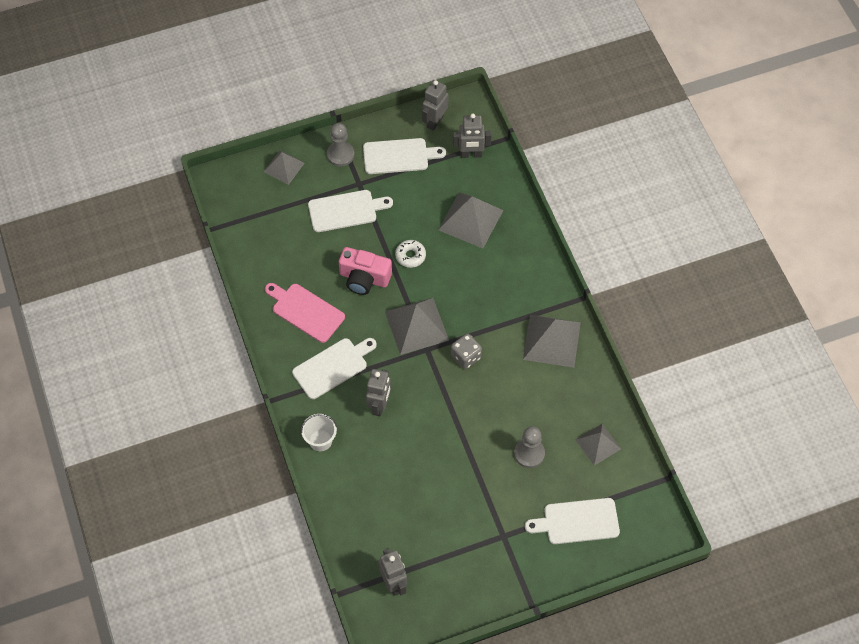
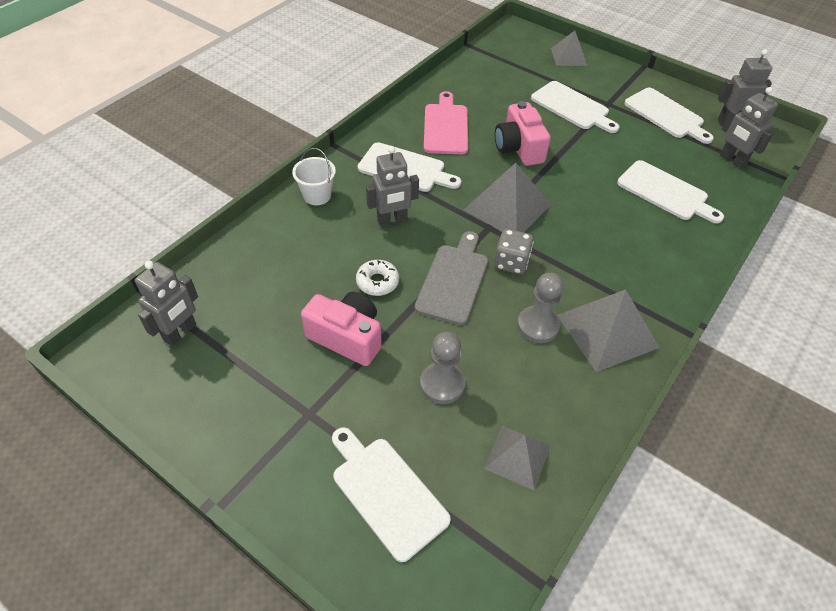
camera: 55 degrees right, 10 degrees down
(340, 155) = (621, 81): grey pawn -> grey pawn (538, 325)
(410, 256) = (577, 168): white donut -> white donut (377, 282)
(458, 399) = (454, 280): none -> grey cutting board
(461, 487) = (347, 337): none -> pink camera
(470, 220) = (665, 192): grey pyramid -> white cutting board

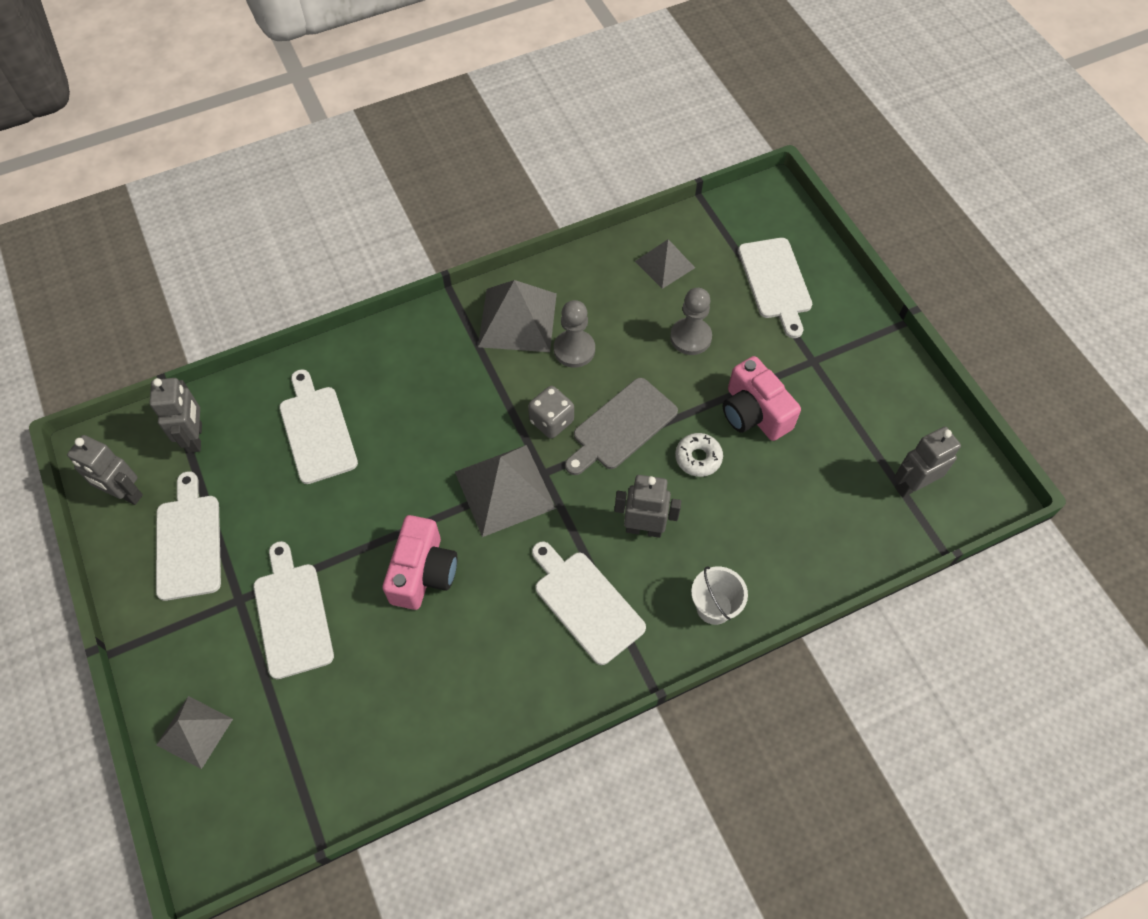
camera: 150 degrees left, 10 degrees up
(446, 127) = (487, 657): pink cutting board -> none

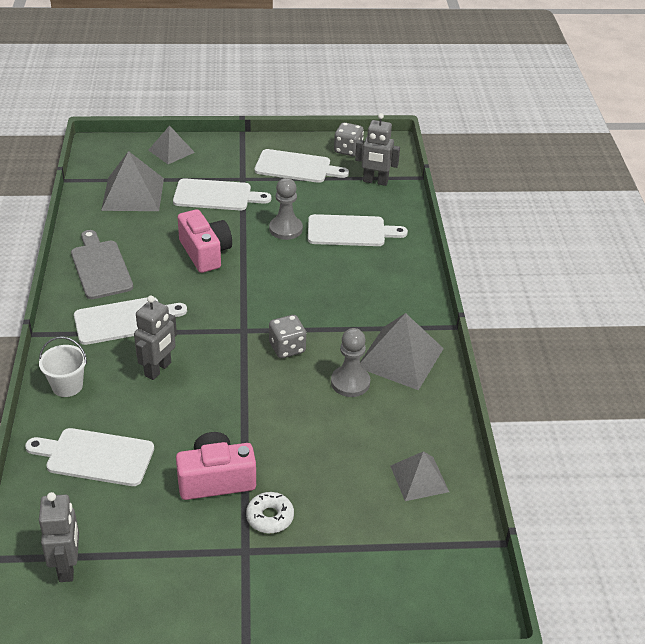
camera: 110 degrees right, 20 degrees down
(125, 494) = (348, 150): grey robot -> grey dice
(423, 572) = (205, 253): pink camera -> pink camera turned 150 degrees counterclockwise
(504, 490) = (242, 306): grey pyramid -> grey pyramid (133, 194)
(621, 426) = (256, 387): grey cutting board -> grey cutting board (100, 267)
(690, 337) = (322, 465): grey pawn -> grey pawn (285, 229)
(698, 458) = (197, 424): white donut -> white donut (270, 517)
(775, 282) = (356, 561): white cutting board -> white cutting board (95, 456)

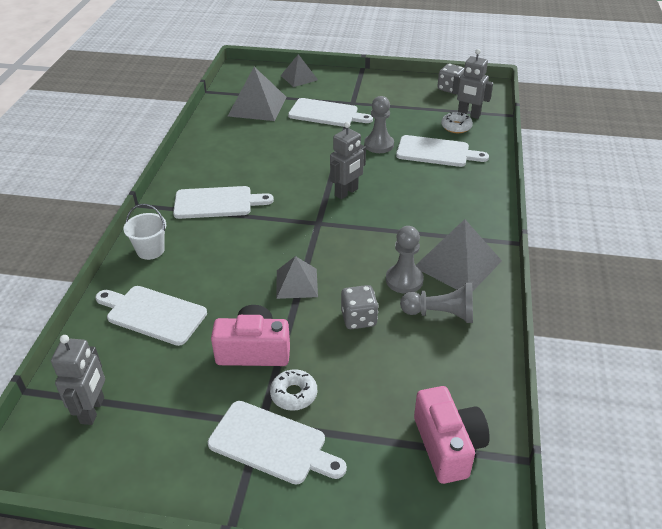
camera: 15 degrees right, 0 degrees up
(100, 267) = (212, 159): grey cutting board -> none
(158, 369) = (233, 246): grey robot -> grey robot (346, 192)
(205, 253) = (303, 156): pink camera -> pink camera (448, 445)
(287, 348) = (353, 242): grey dice -> grey dice (359, 319)
(296, 167) = (401, 98): white cutting board -> white cutting board (272, 444)
(365, 198) = (456, 127): none -> white donut
(395, 413) = (440, 314): none -> grey pawn
(419, 478) = (451, 379): grey pyramid -> grey pyramid (296, 283)

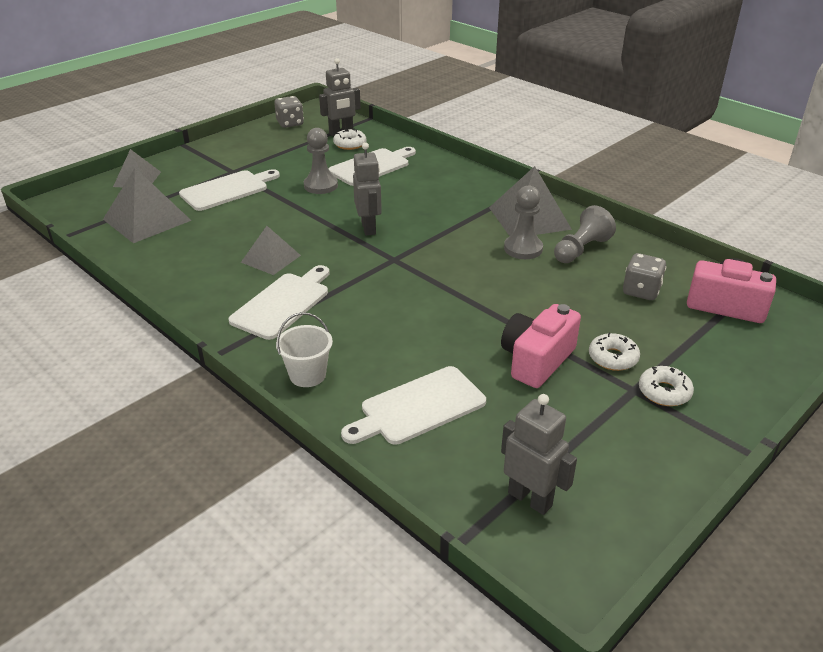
camera: 55 degrees left, 5 degrees down
(272, 444) = (664, 392): white cutting board -> white donut
(296, 283) = (467, 302): grey pyramid -> grey pyramid (270, 258)
(359, 319) = (549, 289): grey dice -> grey dice (641, 291)

